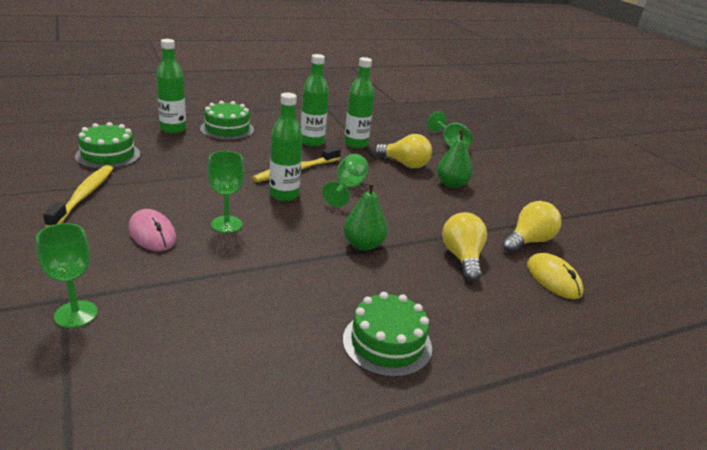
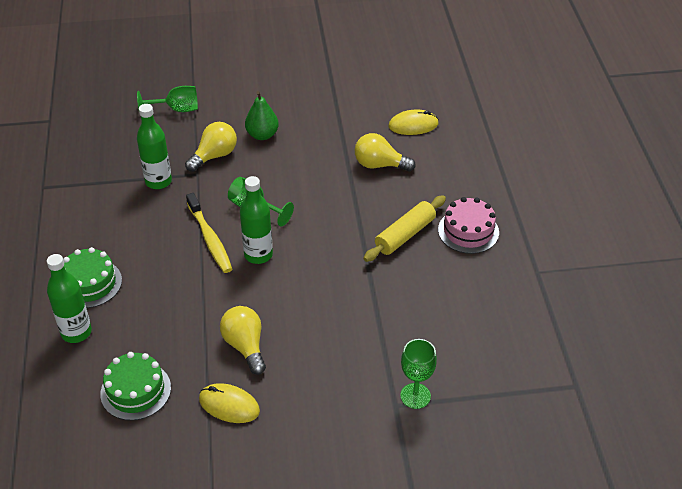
camera: 70 degrees left, 15 degrees up
(83, 196) = (229, 405): yellow toothbrush -> yellow mouse
(152, 234) = (310, 351): pink mouse -> none
(226, 224) = (304, 300): green goblet -> none
(312, 142) = (144, 215): green bottle -> none
(353, 286) = (405, 235): none -> yellow rolling pin
(363, 245) = (352, 217): green pear -> none
(387, 343) = (468, 231): green cake -> pink cake
(528, 241) = (363, 120): yellow light bulb -> yellow light bulb (245, 346)

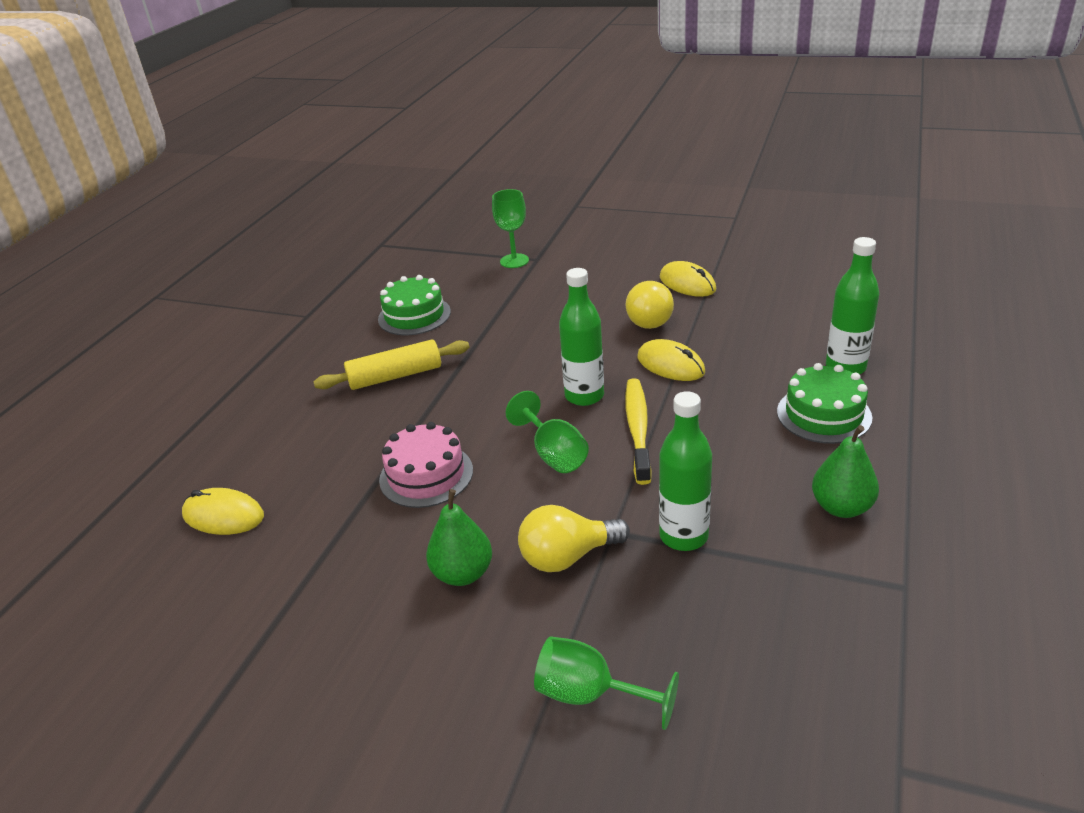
camera: 150 degrees left, 10 degrees down
(75, 220) = (841, 507): none -> green pear
(135, 390) = (780, 309): green cake -> green cake (414, 315)
(208, 300) = (670, 365): none -> yellow mouse
(379, 165) = (336, 467): yellow light bulb -> none
(468, 231) = (324, 364): pink cake -> pink cake (426, 475)

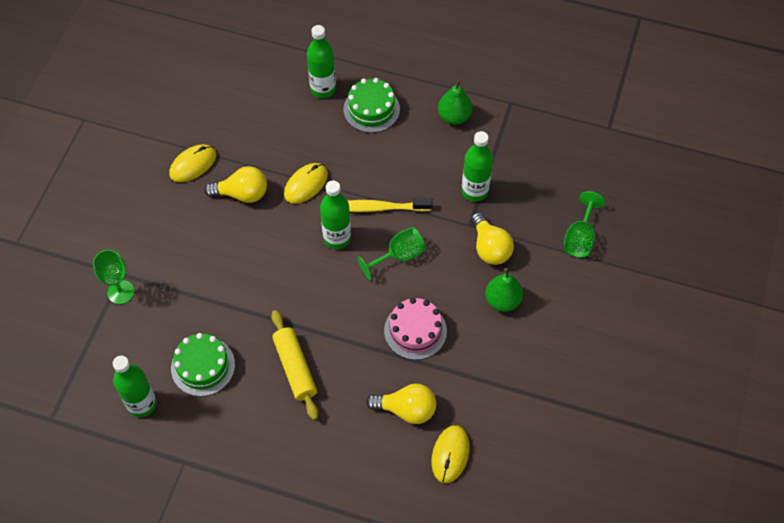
camera: 95 degrees left, 25 degrees up
(307, 471) = (406, 409): none -> yellow light bulb
(380, 286) = (142, 404): none -> green bottle

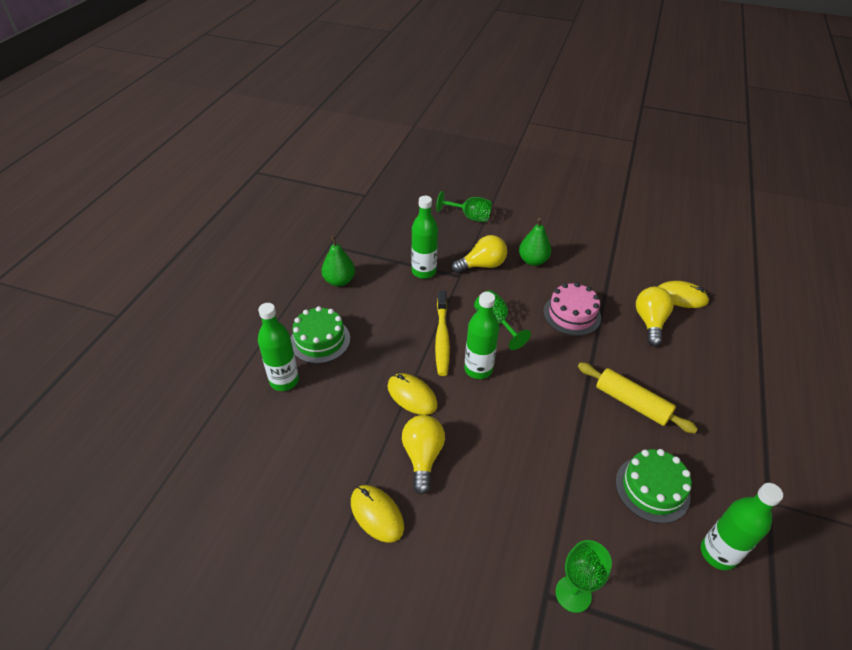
camera: 90 degrees left, 15 degrees down
(295, 368) = (632, 403): yellow rolling pin -> yellow rolling pin turned 60 degrees clockwise

